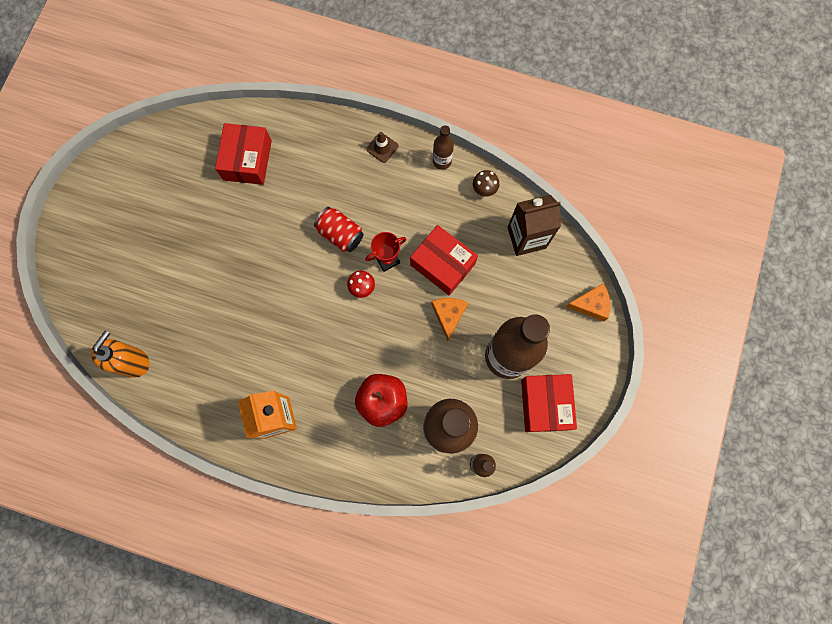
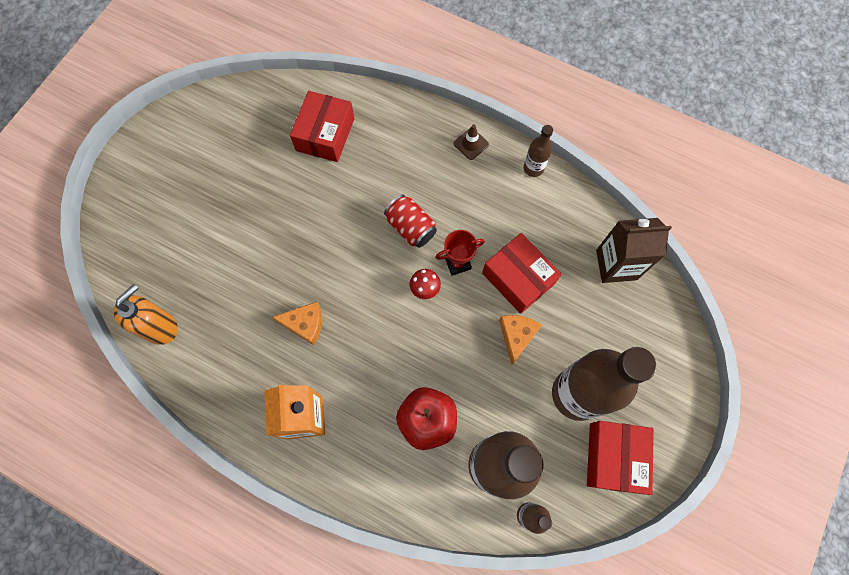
camera: 10 degrees right, 5 degrees down
(484, 189) = (576, 205): brown mushroom -> none
(590, 304) = (681, 351): orange cheese -> orange cheese (305, 324)

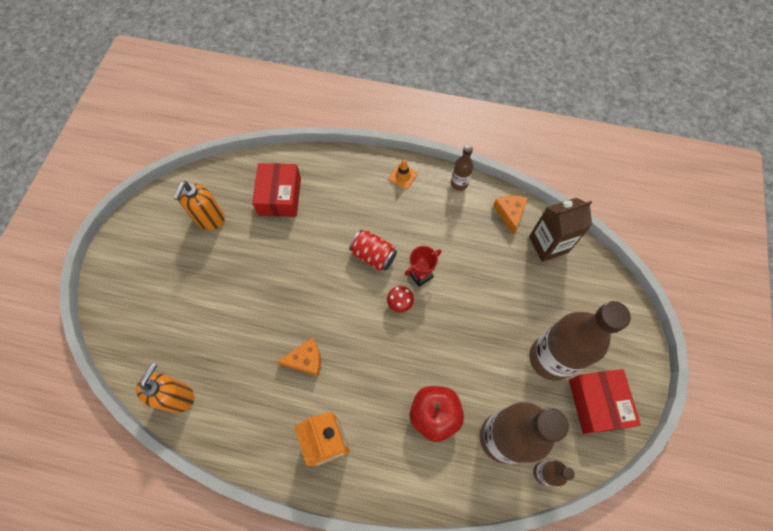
camera: 15 degrees left, 5 degrees down
(242, 142) = (209, 219): none -> orange soap dispenser
(471, 144) = (403, 176): brown traffic cone -> orange traffic cone
(516, 336) = (487, 323): orange cheese -> orange cheese (510, 213)
(518, 278) = (474, 275): red box -> none

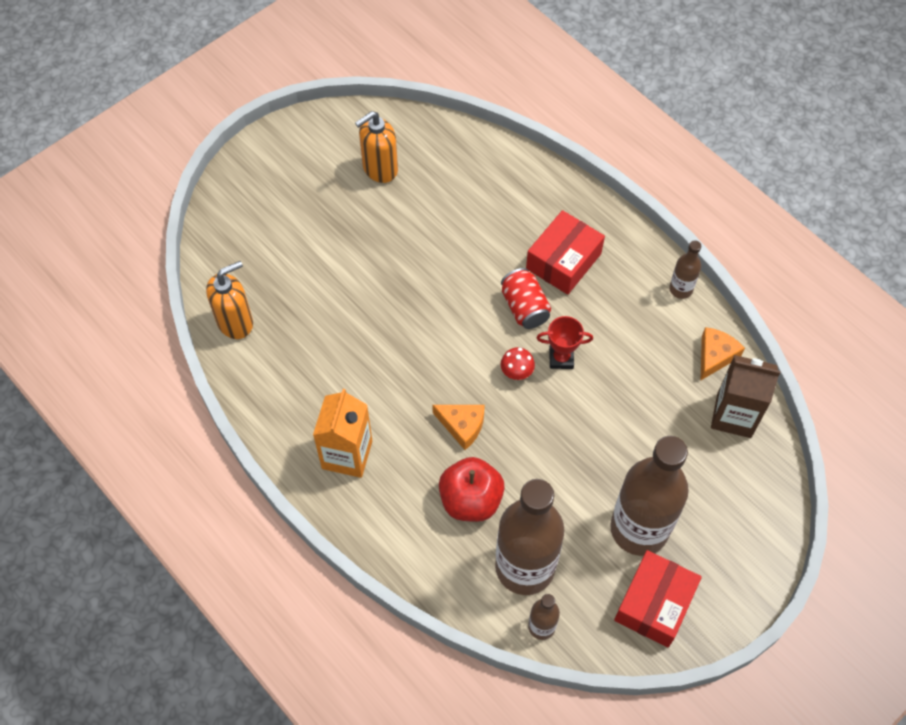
camera: 35 degrees right, 5 degrees down
(279, 196) = (469, 187): red box -> red box (563, 261)
(306, 360) = (380, 366): orange cheese -> orange cheese (462, 426)
(403, 176) = (621, 244): orange traffic cone -> none

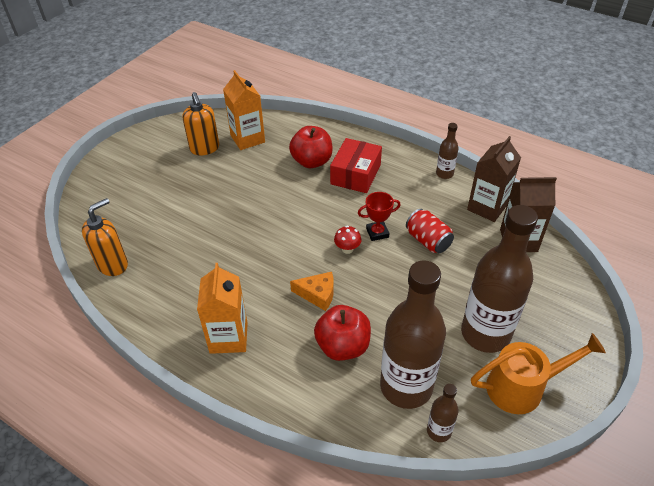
camera: 15 degrees left, 15 degrees down
(379, 169) = (205, 148): orange soap dispenser -> orange soap dispenser turned 60 degrees counterclockwise
(439, 166) = (247, 139): none -> orange carton
(513, 225) = (312, 161): none -> red apple
(524, 307) = (338, 207): red can -> red can (428, 241)
(654, 604) = (523, 387): red box -> orange watering can
(715, 356) = (487, 207): orange cheese -> brown carton

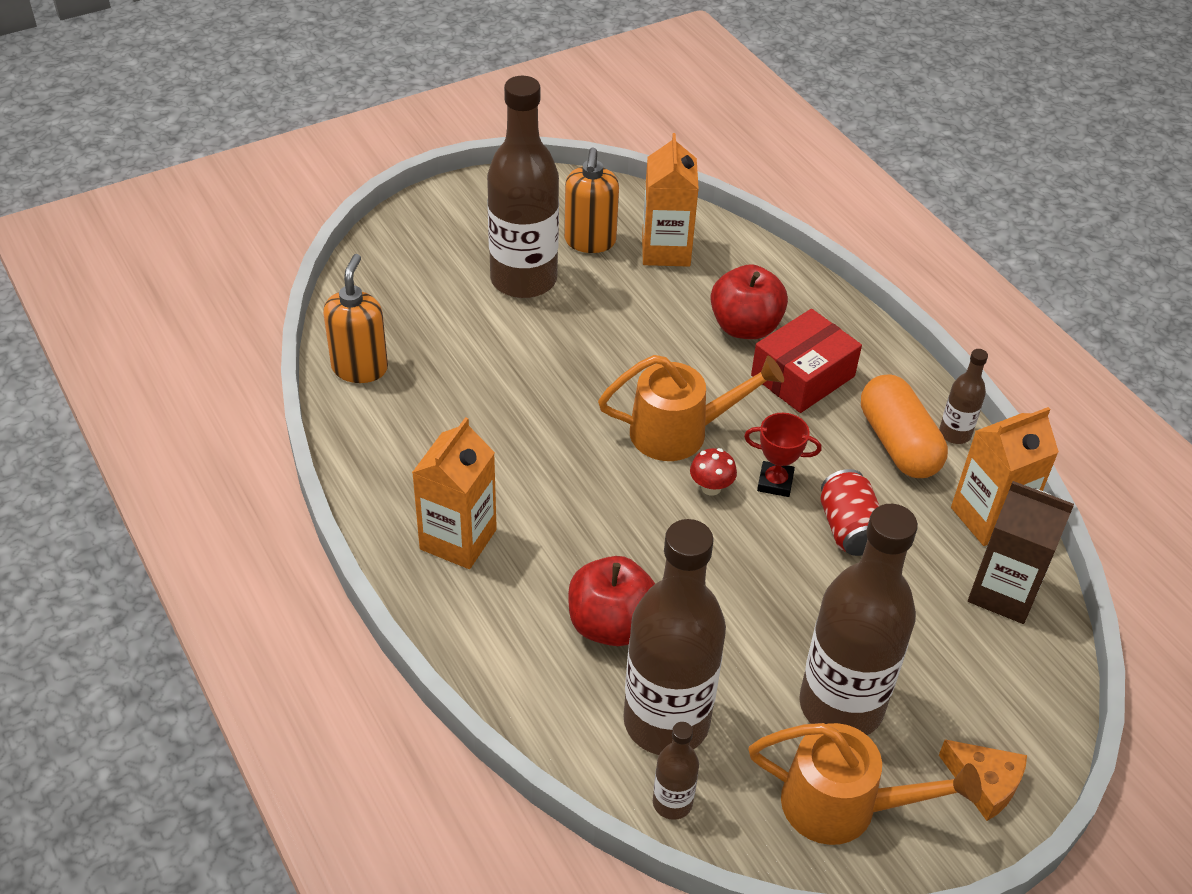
camera: 25 degrees right, 0 degrees up
(113, 264) = (360, 368): orange soap dispenser -> orange soap dispenser turned 60 degrees counterclockwise
(180, 181) = (523, 279): none -> brown bottle
(314, 227) = (681, 432): none -> orange watering can
(318, 294) = (622, 535): orange cheese -> orange cheese (984, 784)
(422, 189) = (898, 443): none -> orange capsule
(487, 207) = (989, 517): brown carton -> orange carton

